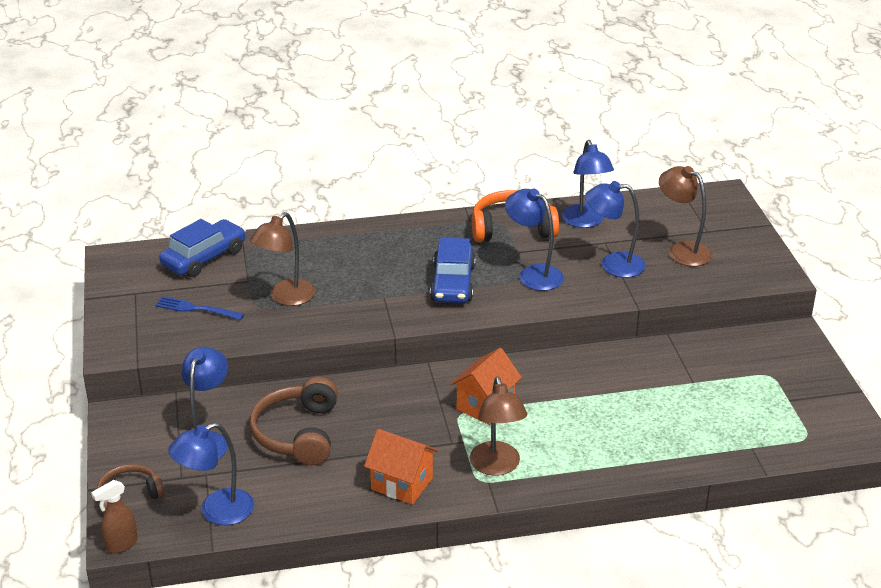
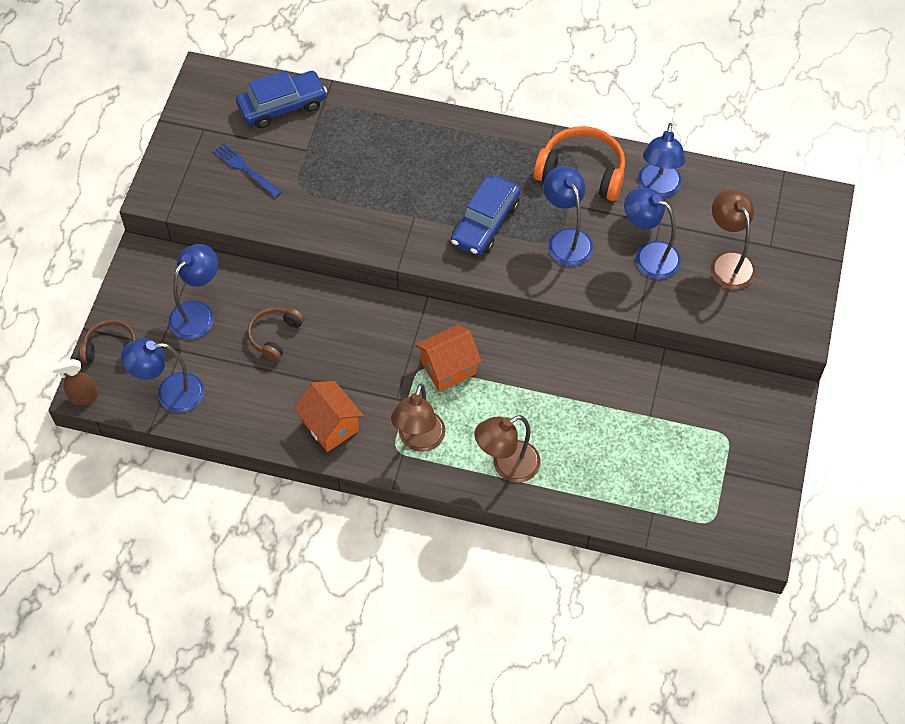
camera: 25 degrees right, 25 degrees up
(286, 298) = (328, 184): brown lamp -> brown lamp (507, 466)
(298, 433) = (275, 336): brown headphones -> brown headphones, size x0.61

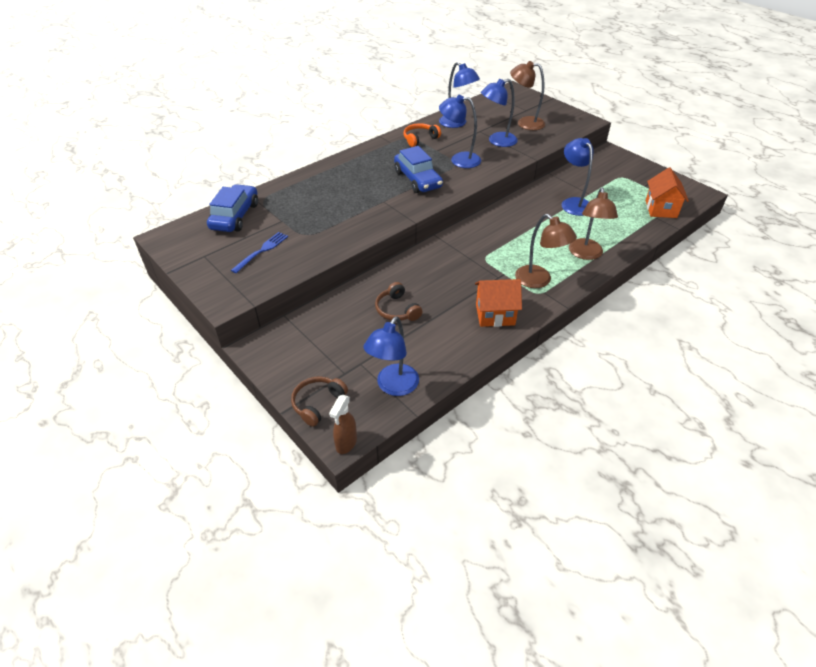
camera: 55 degrees left, 15 degrees down
(198, 313) = (338, 340): blue lamp -> blue lamp (573, 203)
(245, 169) = (261, 251): blue fork -> blue fork turned 135 degrees clockwise
(448, 368) = (494, 247): orange house -> orange house (661, 209)
(582, 171) = (420, 139): orange headphones -> orange headphones, size x0.61

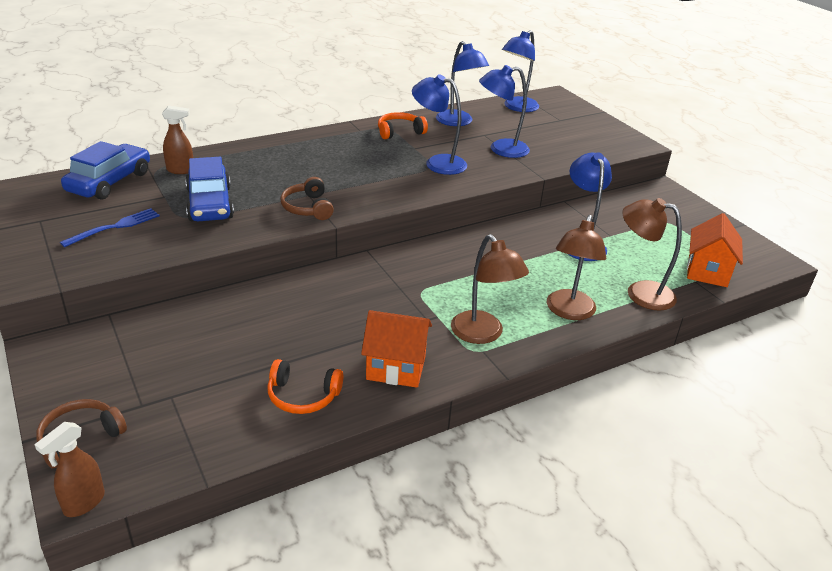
camera: 10 degrees right, 10 degrees down
(281, 197) = (181, 170): none -> brown spray bottle
(393, 386) = (197, 437): blue lamp -> blue lamp (517, 107)
(397, 310) = (262, 335): brown headphones -> brown headphones (308, 208)
(417, 179) = (369, 177): blue car -> blue car (210, 204)
(445, 346) = (303, 396): none -> orange headphones
(524, 123) = (550, 134): brown lamp -> brown lamp (640, 292)

